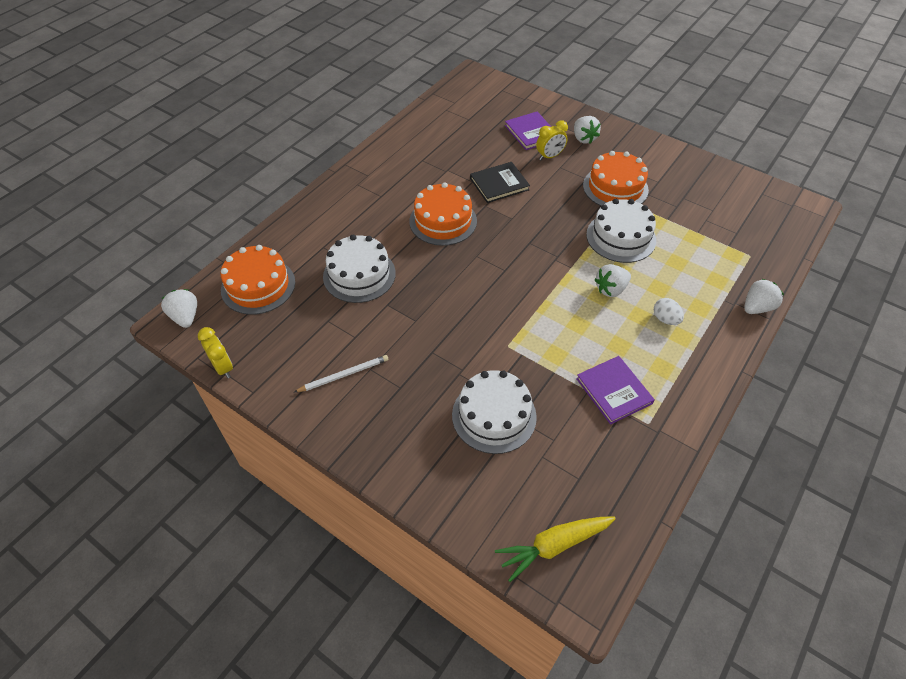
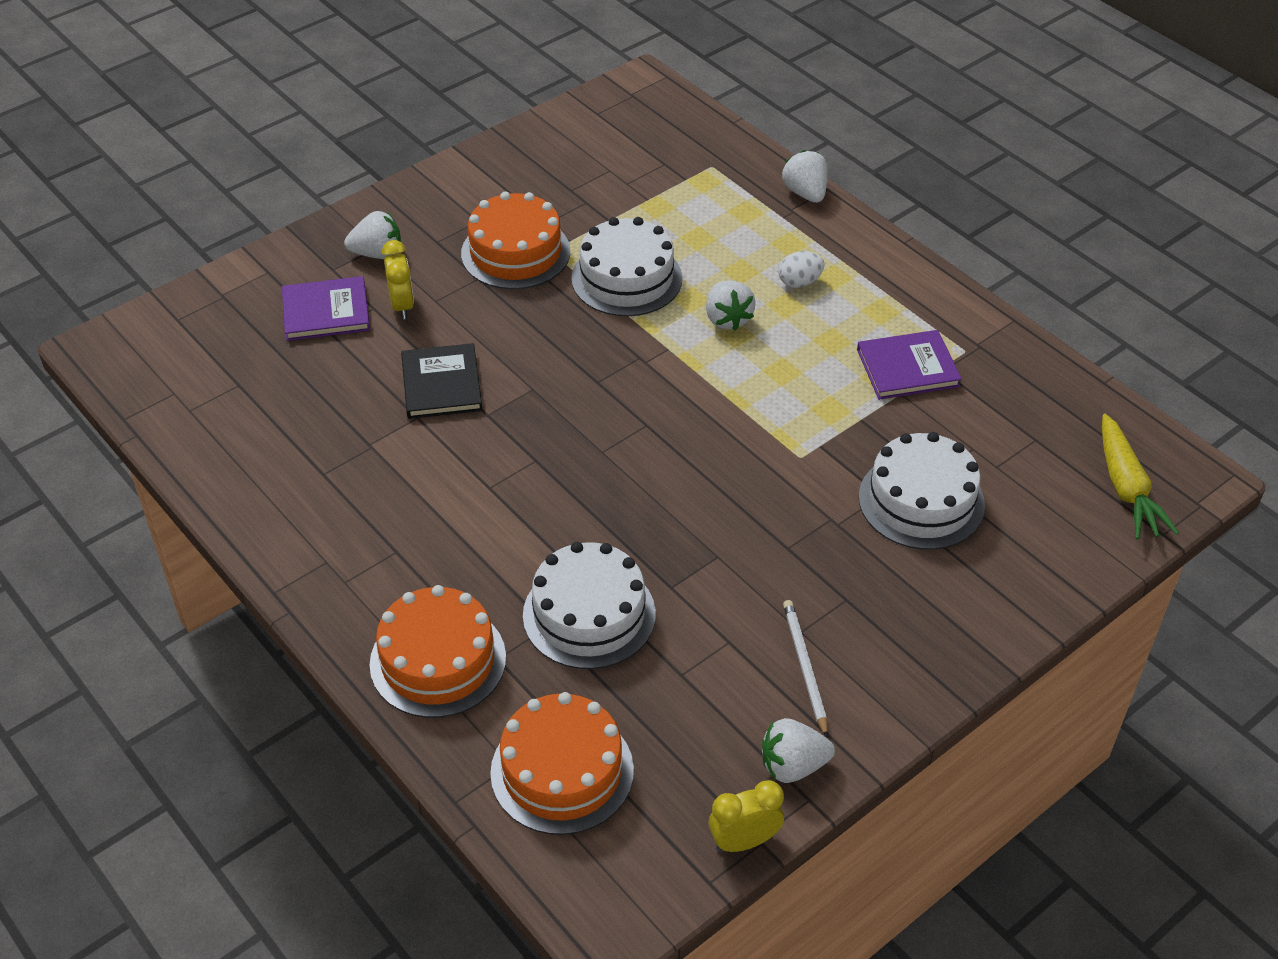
camera: 75 degrees left, 5 degrees down
(185, 317) = (603, 898): white strawberry -> white strawberry (793, 766)
(443, 221) = (502, 477): orange cake -> orange cake (438, 660)

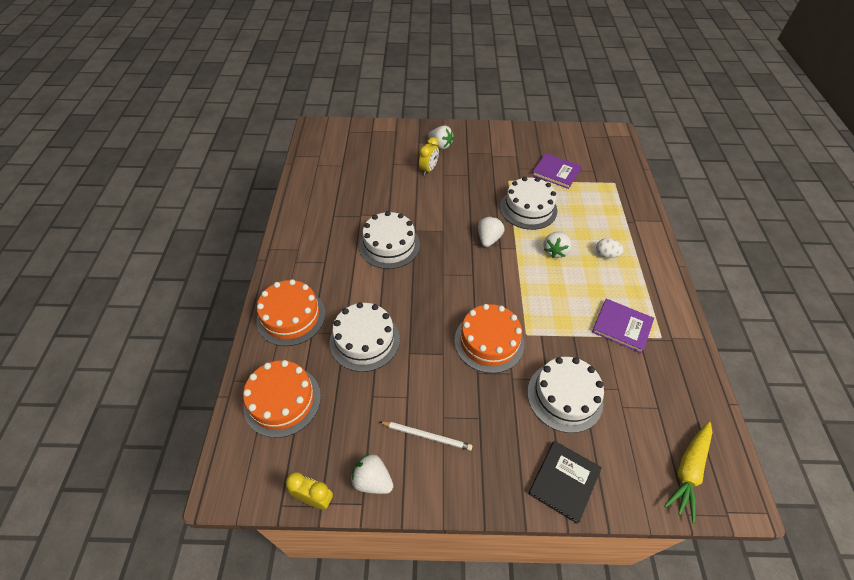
camera: 40 degrees right, 5 degrees up
(326, 312) = (399, 156): purple book -> purple book (556, 172)
(441, 384) = (410, 208): black book -> black book (564, 481)
(472, 461) = (389, 245): none -> white cake
(515, 252) = (493, 173): orange cake -> orange cake (489, 341)
(805, 193) = (648, 217): white strawberry -> white strawberry (488, 239)
(805, 667) = (427, 436): white pencil -> white pencil turned 75 degrees clockwise

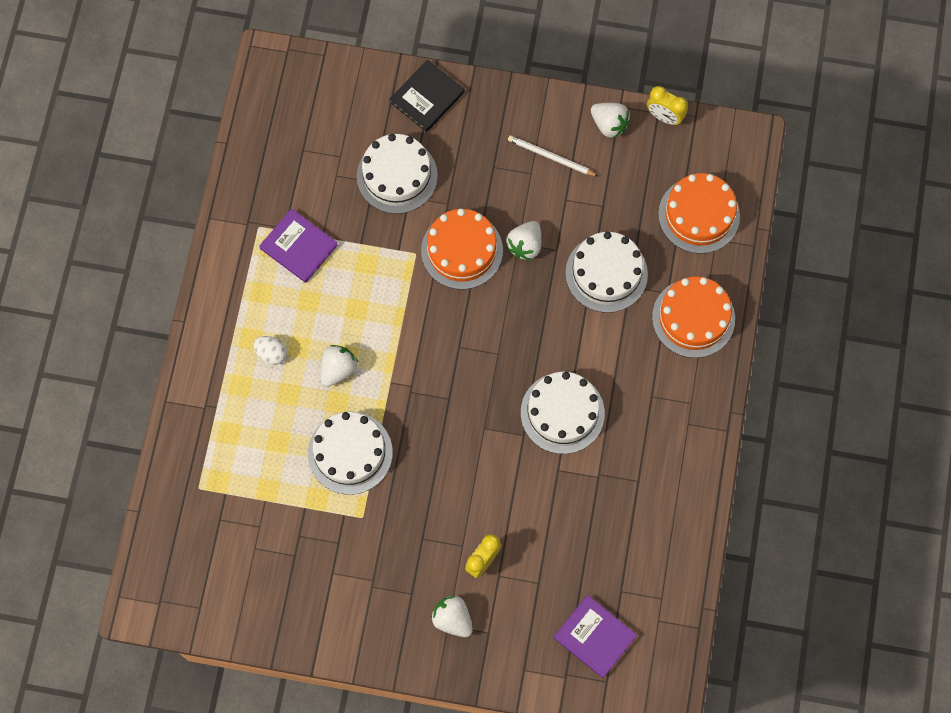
camera: 170 degrees left, 20 degrees up
(488, 239) = (423, 403): white strawberry -> white strawberry (525, 245)
(556, 172) = (281, 524): purple book -> purple book (594, 636)
(688, 471) = (304, 88): yellow carrot -> none

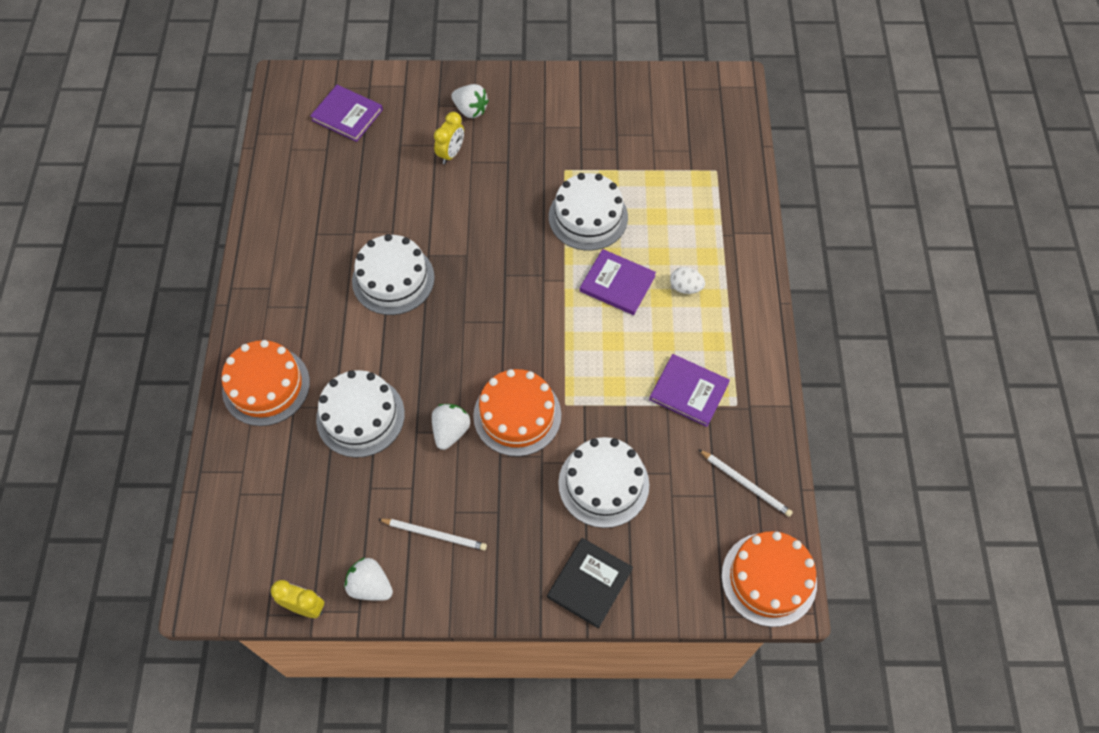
camera: 170 degrees right, 10 degrees down
(273, 155) = (745, 484): none -> white pencil
(338, 369) = (617, 283): white strawberry -> purple book
(699, 215) = (261, 495): orange cake -> orange cake (769, 579)

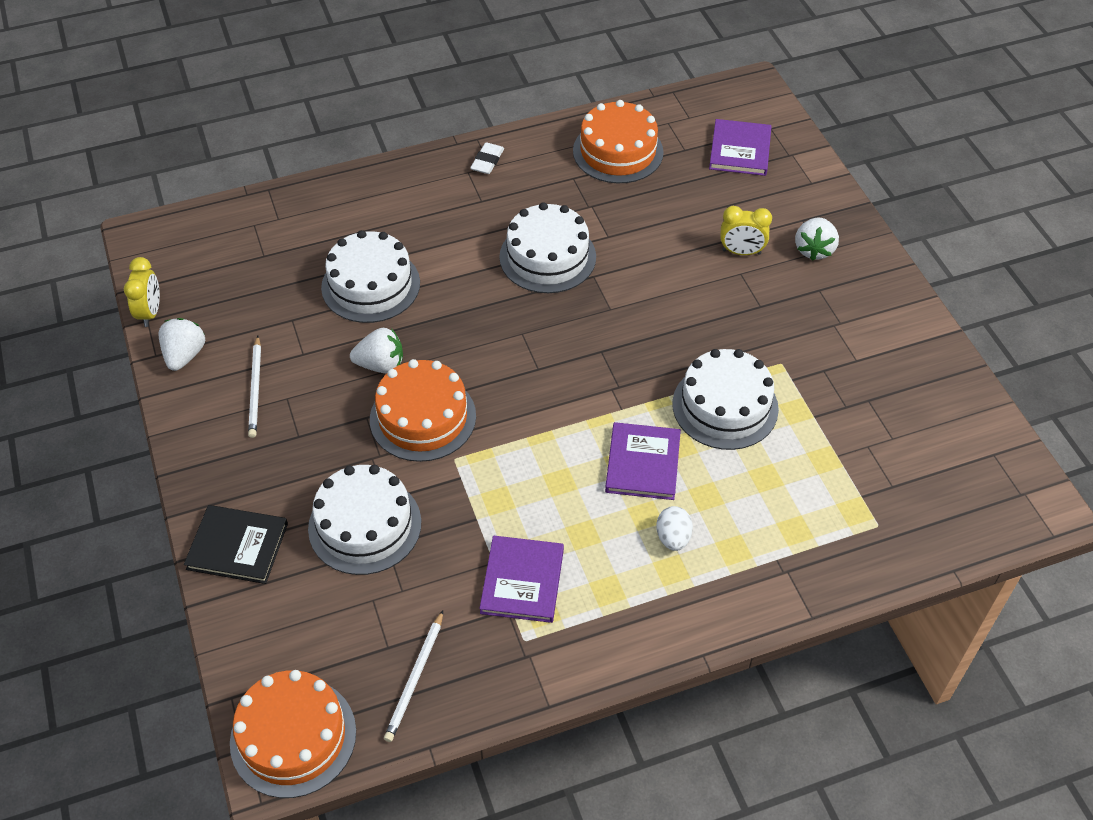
camera: 70 degrees right, 10 degrees down
(262, 288) = (487, 161): none -> white eraser
(266, 386) = (377, 202): orange cake -> orange cake (618, 151)

